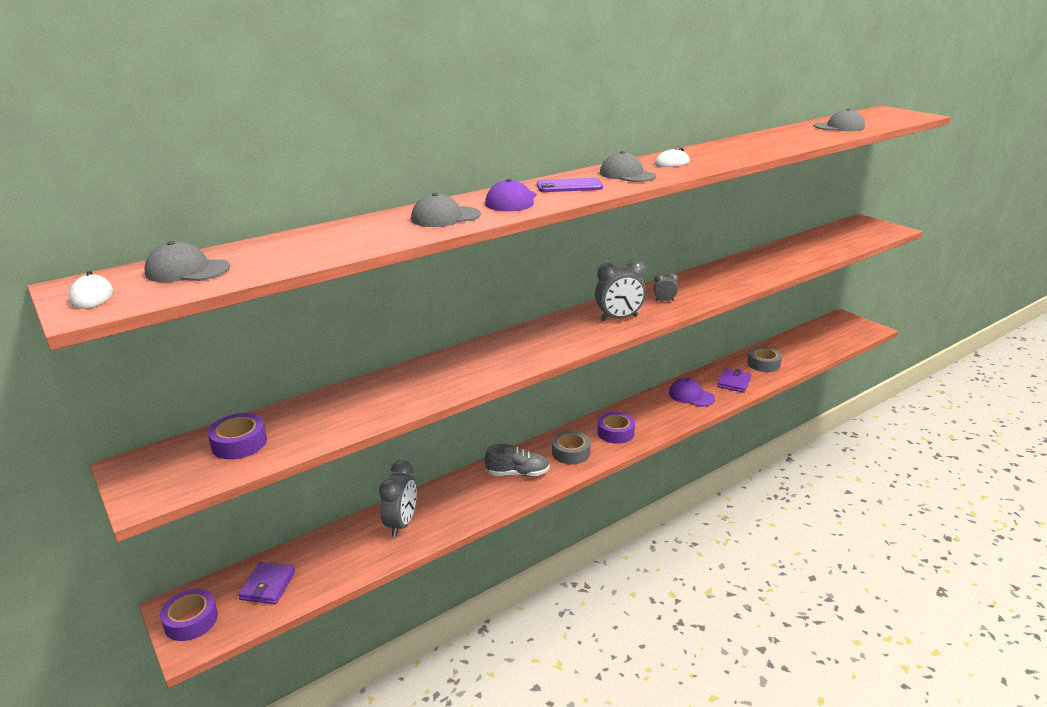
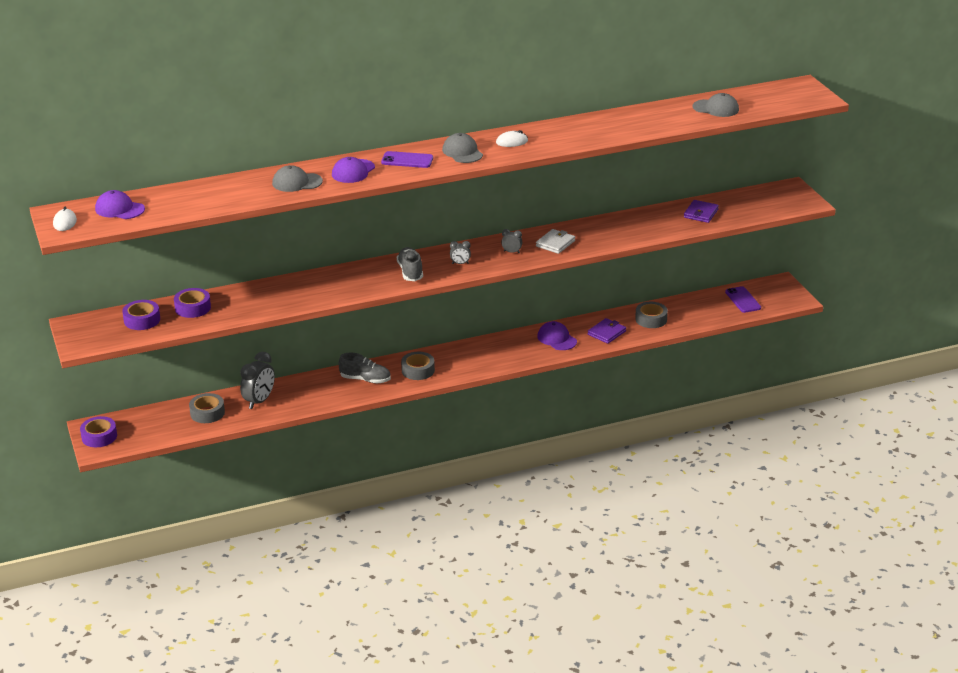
camera: 15 degrees right, 5 degrees up
(187, 270) = (119, 209): grey cap -> purple cap
(268, 585) = (153, 425): purple wallet -> purple wallet (701, 213)
(338, 553) = (207, 413): none -> grey tape
(569, 334) = (410, 272): none -> grey shoe
(615, 432) = (466, 360): purple tape -> purple tape (193, 308)
(619, 318) = (460, 263): grey clock -> grey clock, size x0.50
(702, 287) = (555, 243): none -> white wallet
(827, 335) = (743, 300): none -> purple phone

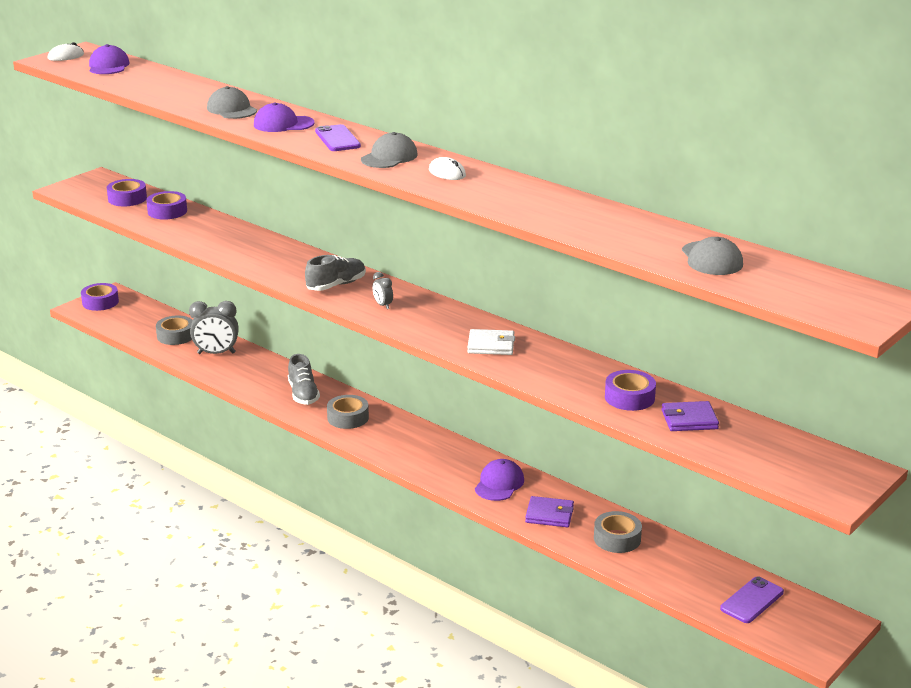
camera: 60 degrees right, 5 degrees down
(511, 252) = (441, 326): grey clock -> none
(661, 222) = (629, 397): none -> purple tape

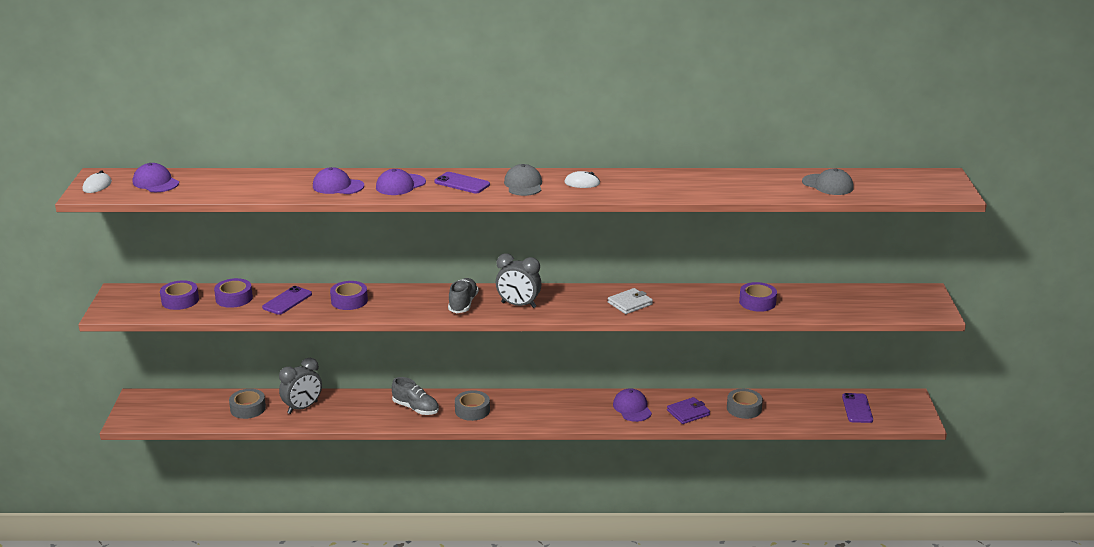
camera: 40 degrees left, 0 degrees up
(100, 302) = (137, 409): purple tape -> purple tape (349, 301)
(201, 228) = (287, 301): none -> purple phone
(232, 109) = (338, 186): grey cap -> purple cap
(383, 305) = (518, 305): grey clock -> grey clock, size x2.01
(689, 419) = (807, 301): purple wallet -> none

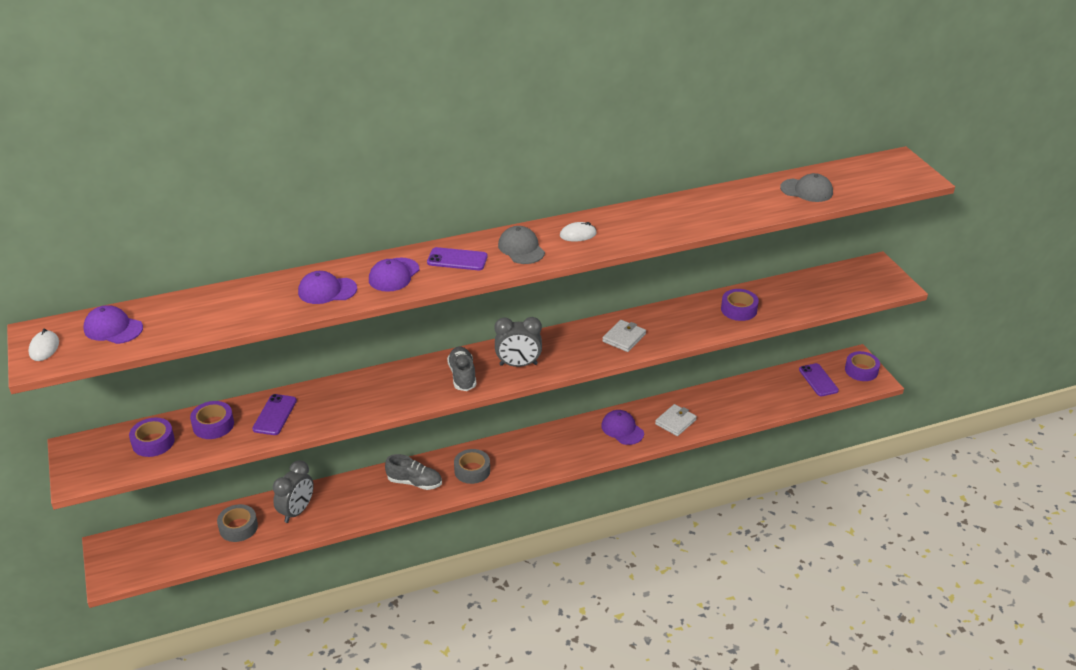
camera: 20 degrees left, 10 degrees up
(349, 301) = (342, 399): purple tape -> purple tape (861, 370)
(688, 413) = (675, 422): purple wallet -> white wallet
(744, 408) = (722, 404): grey tape -> none

